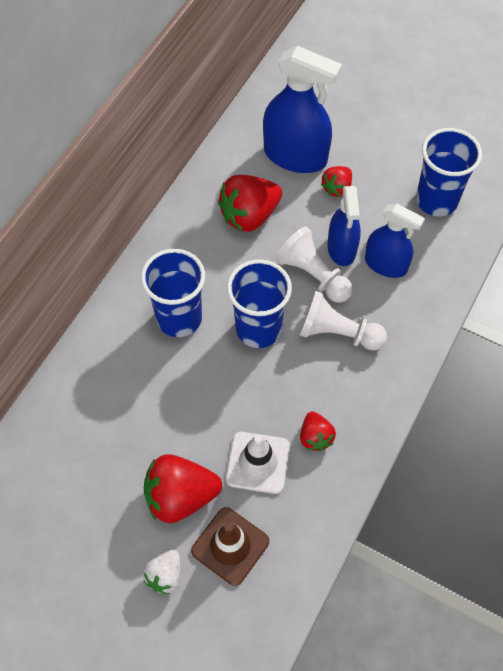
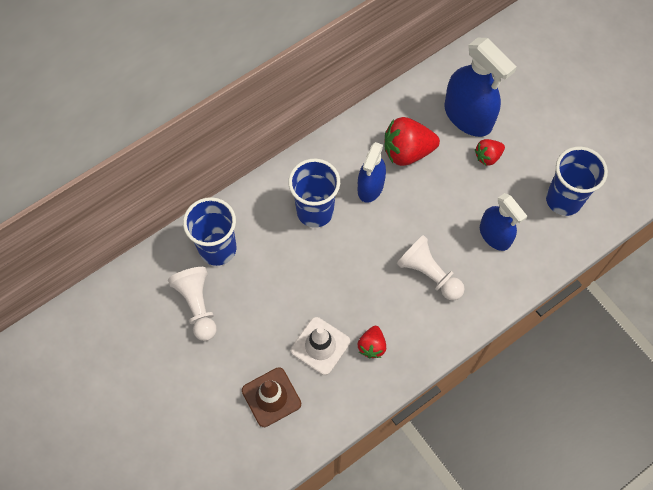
camera: 25 degrees right, 5 degrees up
(165, 575) = (216, 397): white strawberry -> none
(180, 496) = (253, 345): red strawberry -> none
(258, 329) = (370, 245): blue cup -> blue cup (217, 249)
(313, 275) = (433, 220): white pawn -> white pawn (197, 305)
(342, 248) = (466, 208): blue spray bottle -> blue spray bottle (370, 187)

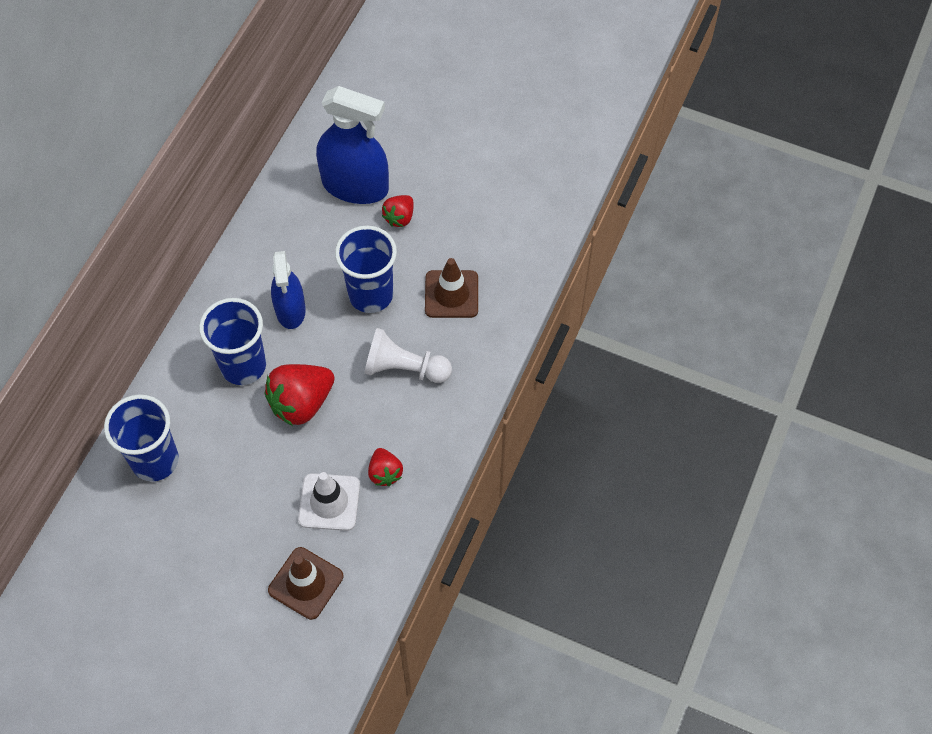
camera: 30 degrees left, 5 degrees down
(197, 305) = (167, 532): white pawn -> none
(407, 152) = (310, 254): red strawberry -> red strawberry (301, 403)
(494, 235) = (451, 294): blue spray bottle -> brown traffic cone
(563, 200) = (502, 223): blue cup -> blue cup (371, 295)

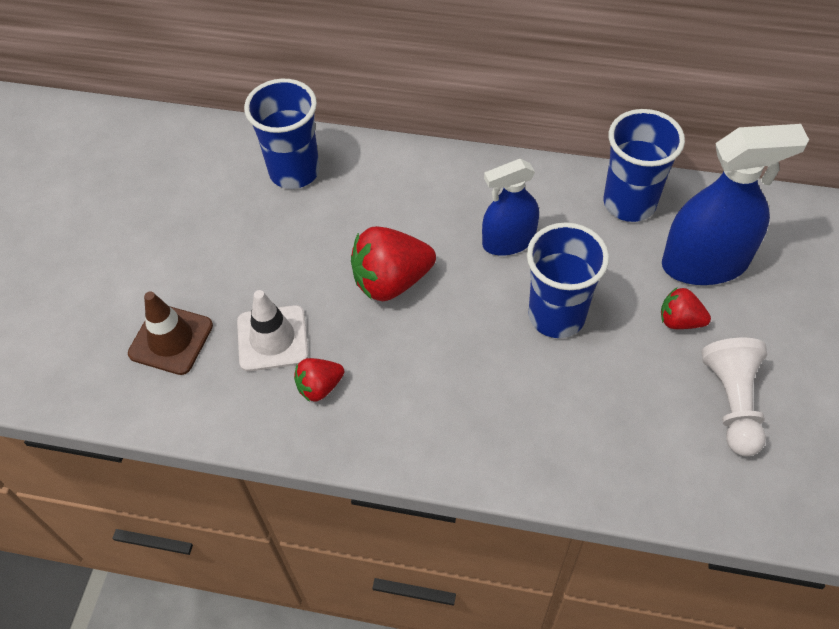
camera: 80 degrees right, 5 degrees down
(243, 366) = (424, 216): blue cup -> blue cup (629, 203)
(301, 403) = (391, 281): red strawberry -> red strawberry turned 60 degrees counterclockwise
(355, 186) = (704, 263): blue spray bottle -> blue spray bottle turned 105 degrees counterclockwise
(404, 368) = (466, 375): white pawn -> white pawn (732, 402)
(451, 294) = (589, 405): brown traffic cone -> none

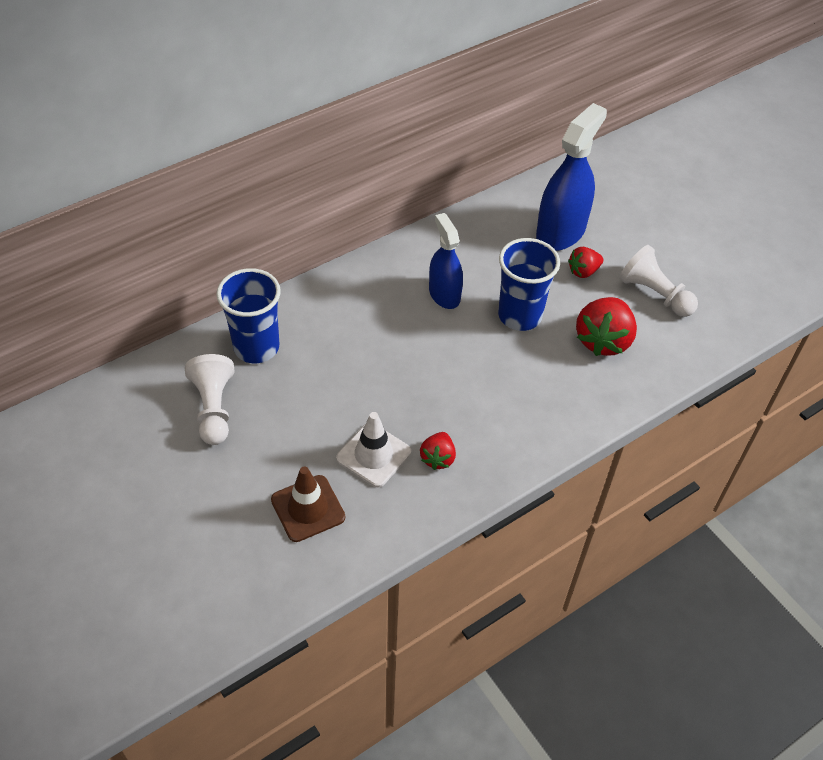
camera: 50 degrees left, 5 degrees down
(204, 198) = (214, 408): none -> white pawn
(391, 281) = (404, 367): red strawberry -> red strawberry (603, 340)
(508, 241) = (444, 294): blue spray bottle -> blue spray bottle turned 135 degrees clockwise
(629, 203) = (485, 226): blue cup -> none

